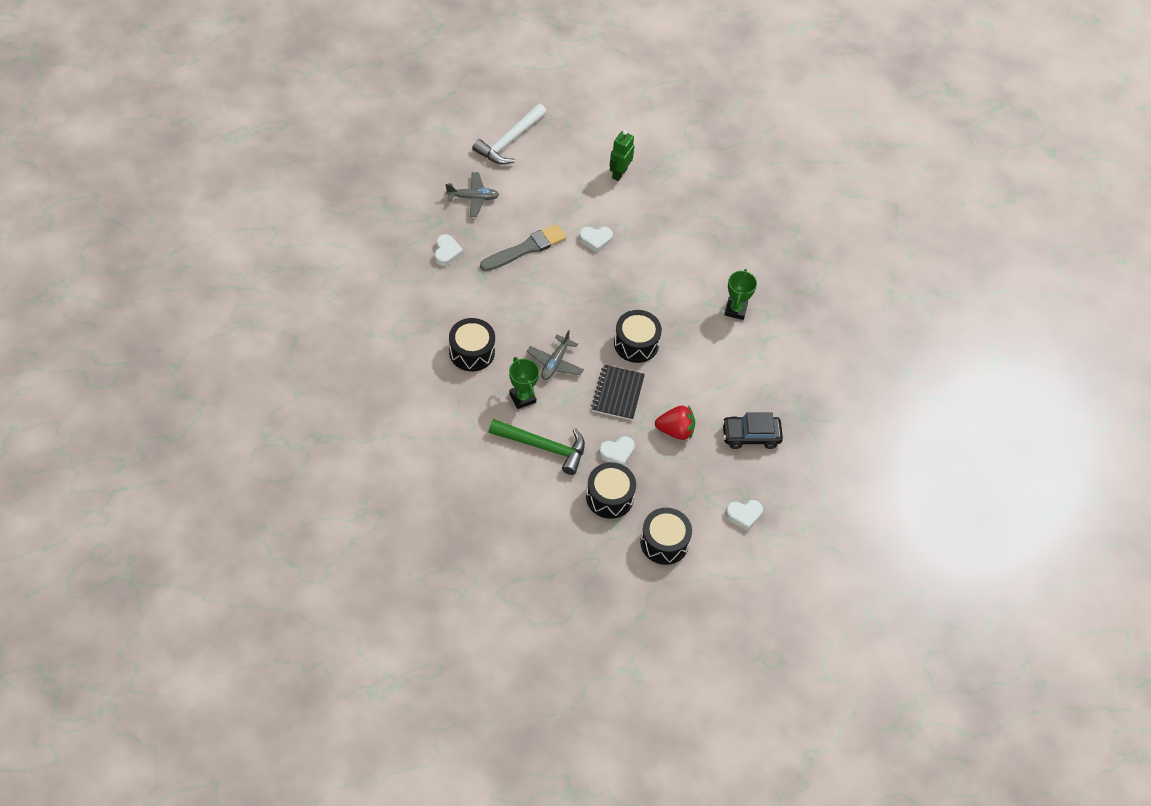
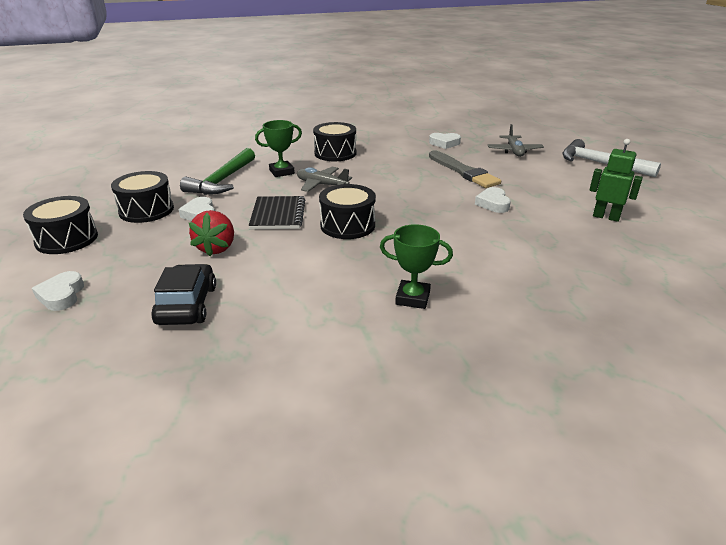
camera: 95 degrees right, 25 degrees down
(617, 394) = (278, 215): black notebook -> black notebook turned 75 degrees clockwise

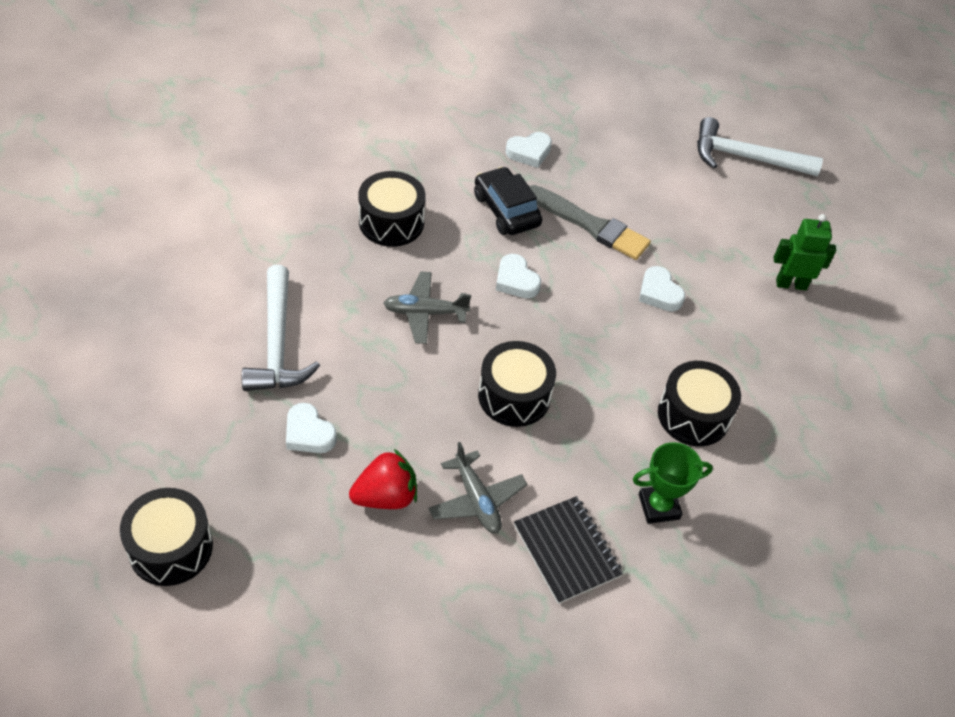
camera: 30 degrees left, 20 degrees up
(61, 295) = (268, 649): white heart -> white heart (516, 281)
(146, 210) = (225, 449): black drum -> black drum (693, 415)
(187, 305) = (430, 608): black car -> black car (506, 210)
(216, 248) = (385, 496): red strawberry -> red strawberry turned 90 degrees counterclockwise
(222, 181) = (277, 343): green hammer -> white hammer
(278, 215) = (413, 401): black notebook -> black notebook (567, 551)
(281, 172) = (347, 295): green trophy -> none
(514, 151) = (630, 151): grey plane -> grey plane (476, 500)

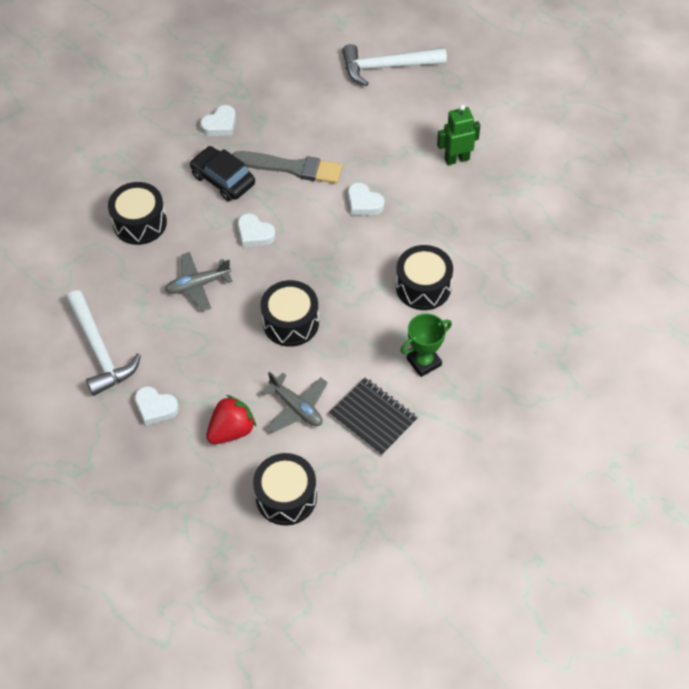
camera: 15 degrees left, 5 degrees up
(171, 548) = (98, 526): black drum -> black drum (286, 497)

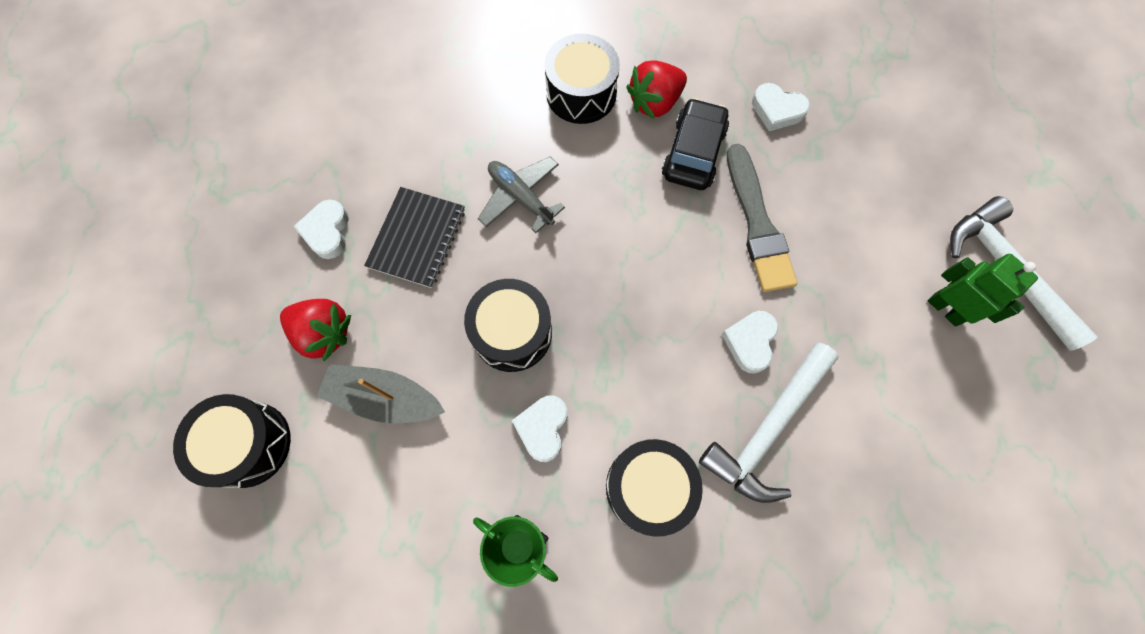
camera: 65 degrees right, 15 degrees up
(100, 351) = (383, 137): white hammer -> white hammer (768, 429)
(173, 185) = (654, 102): none -> red strawberry
(254, 234) = (629, 227): white heart -> white heart (543, 428)
(296, 407) = (384, 398): grey plane -> grey boat
(373, 417) = (404, 508): black notebook -> black notebook (417, 238)
(456, 159) = (901, 441): green robot -> green robot (945, 309)

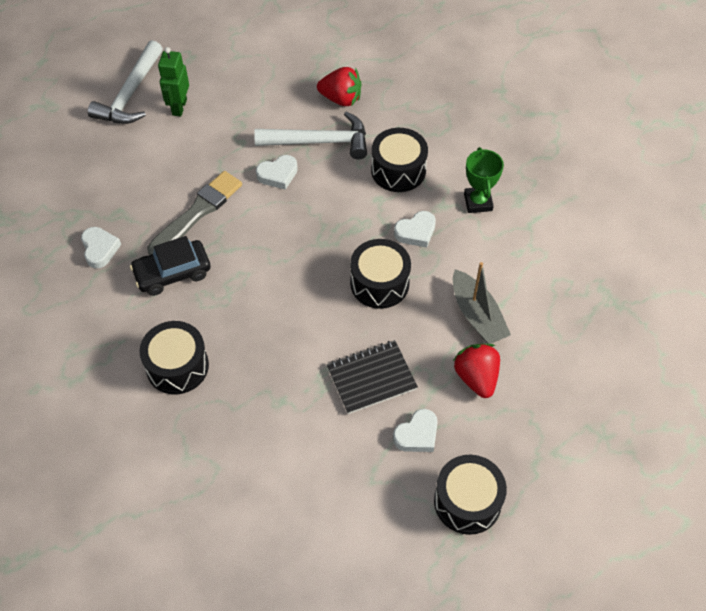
camera: 130 degrees left, 15 degrees down
(248, 444) = (569, 360): black drum -> black drum (467, 501)
(520, 197) = (289, 343): grey plane -> none
(654, 102) = (149, 318): red strawberry -> red strawberry (341, 99)

